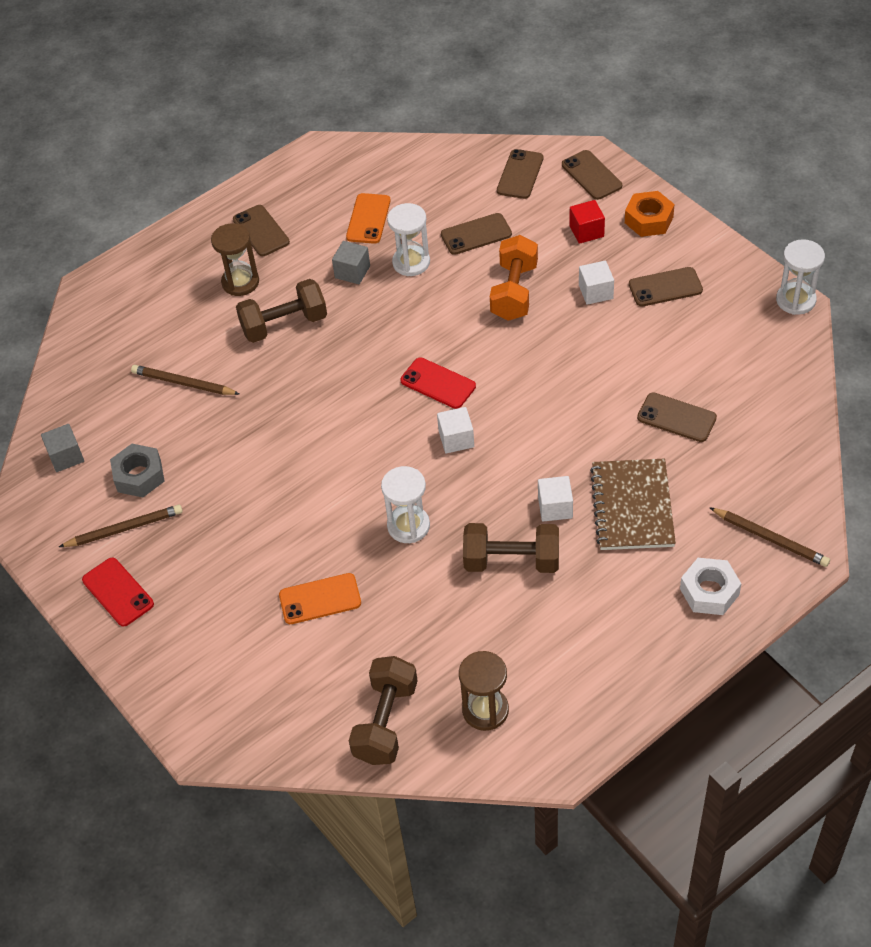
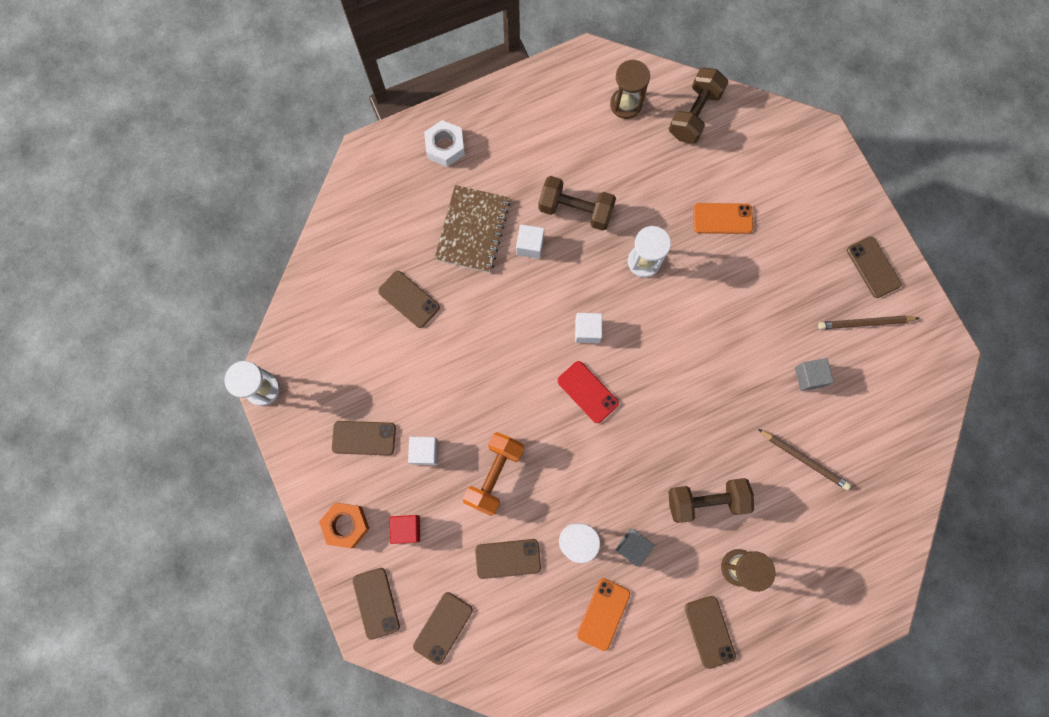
camera: 170 degrees left, 25 degrees up
(66, 457) = (910, 409): grey cube -> grey cube (809, 377)
(118, 592) = (873, 267): red phone -> brown phone
(139, 476) = (849, 371): grey nut -> none
(770, 539) = (385, 175): brown pencil -> none

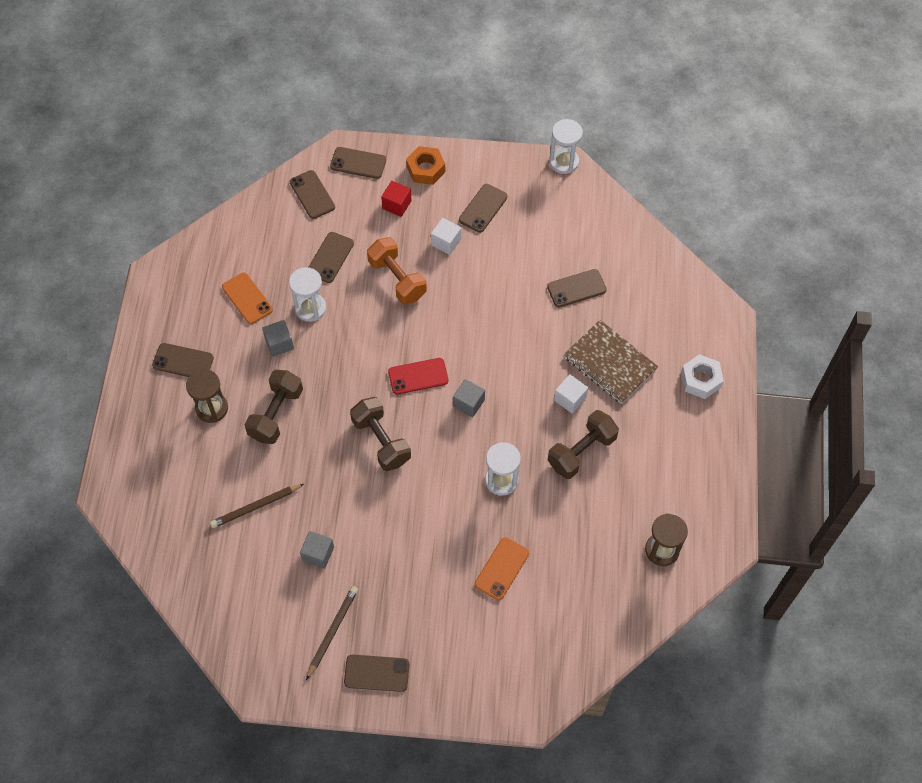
camera: 120 degrees right, 15 degrees down
(587, 331) = (468, 403): white cube -> grey cube
(694, 114) = (618, 605): brown dumbbell -> brown dumbbell (381, 441)

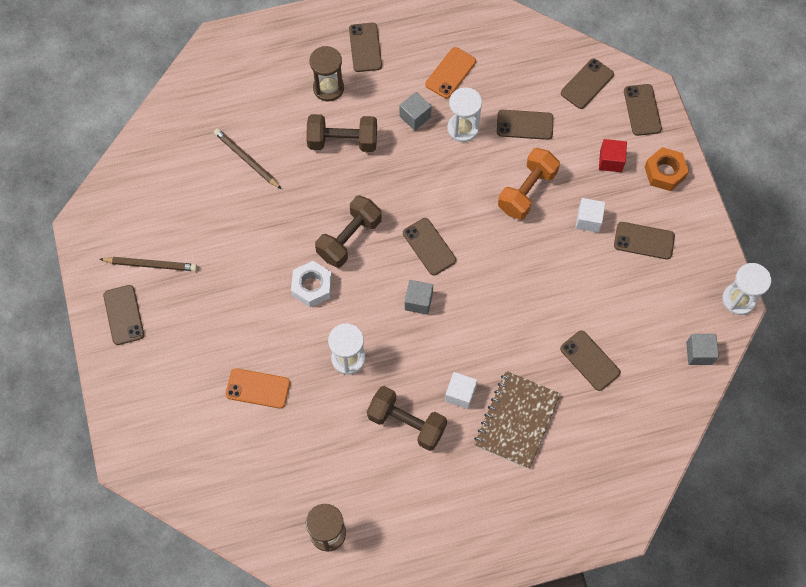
camera: 70 degrees right, 5 degrees up
(318, 554) = (219, 226): grey cube -> grey cube (699, 353)
(418, 376) = (429, 246): red phone -> brown phone
(700, 380) = (534, 518): white nut -> white nut (312, 287)

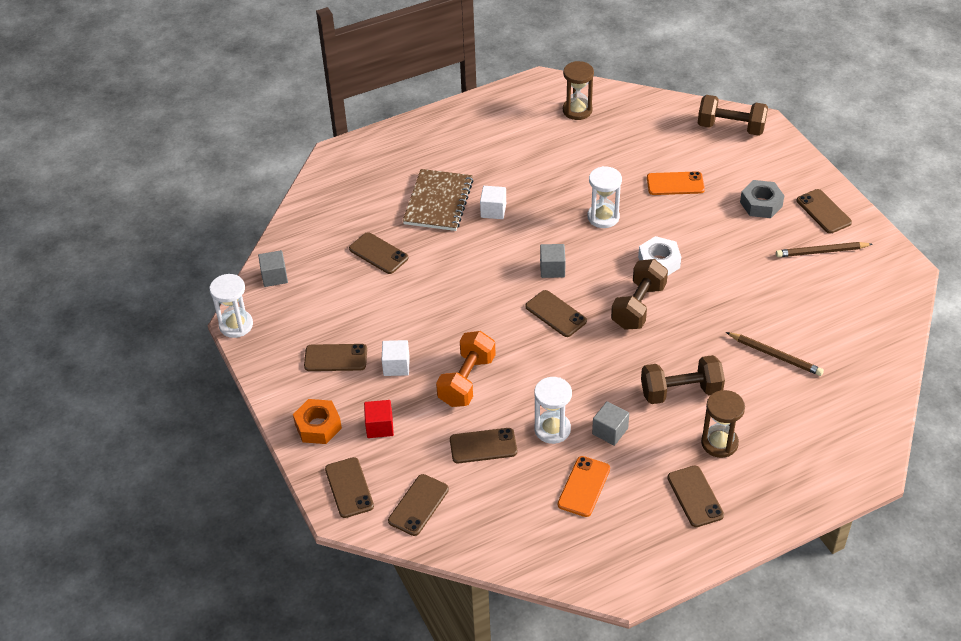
camera: 170 degrees right, 20 degrees down
(181, 339) = (761, 204): none -> grey nut
(406, 423) = (535, 184): brown dumbbell -> brown dumbbell (730, 127)

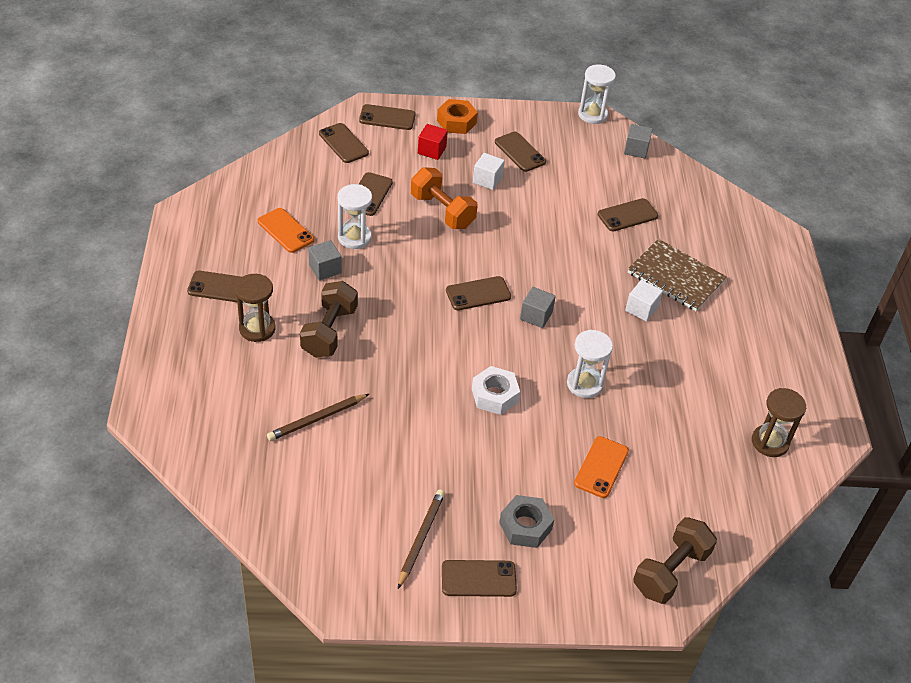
camera: 110 degrees right, 0 degrees up
(335, 358) = (520, 152): brown phone -> brown phone turned 60 degrees counterclockwise
(638, 306) = (448, 352): brown dumbbell -> none

